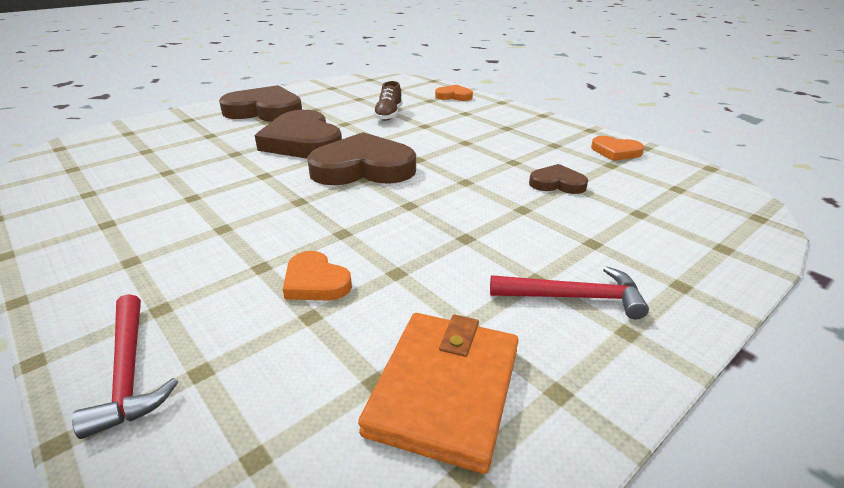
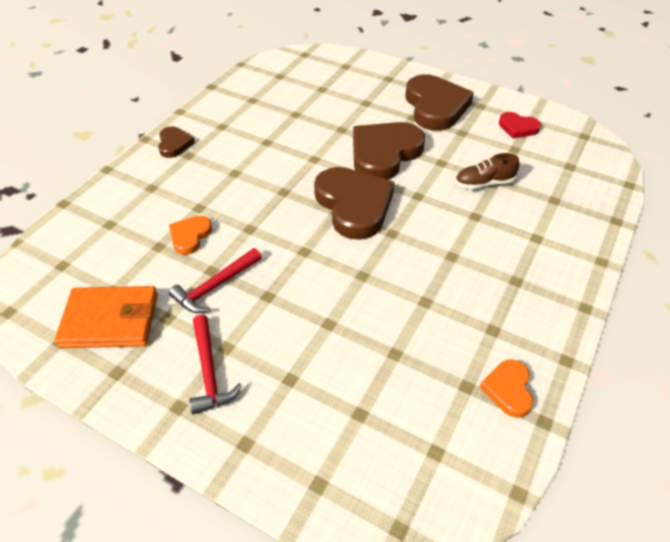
camera: 70 degrees right, 15 degrees up
(129, 372) = (105, 201): red hammer -> red hammer (215, 286)
(335, 92) = (518, 128): none -> red heart
(454, 96) = (585, 215): orange heart -> none
(557, 183) = (392, 342): brown heart -> brown heart (174, 144)

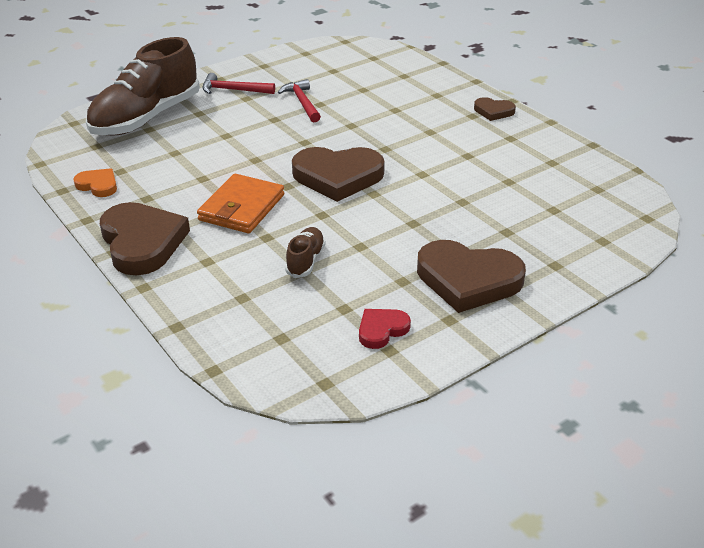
camera: 115 degrees right, 10 degrees down
(110, 320) = (307, 67): orange wallet -> orange wallet (241, 207)
(190, 236) = (363, 101): orange heart -> none
(335, 434) = (146, 118): none -> brown shoe
(384, 154) = (401, 215): brown heart -> brown heart (142, 242)

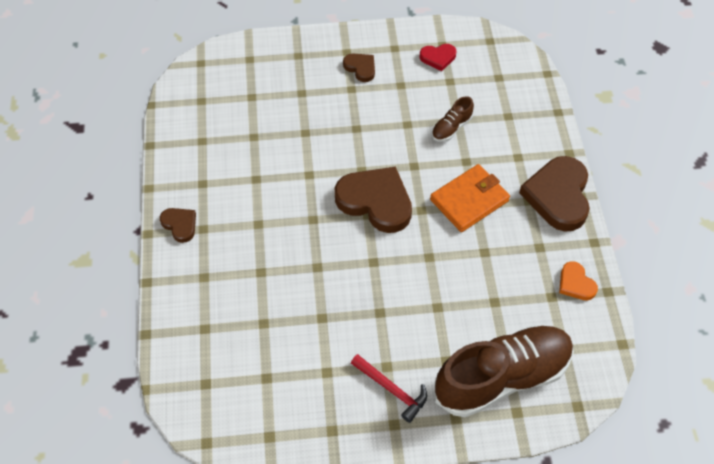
camera: 150 degrees left, 20 degrees up
(302, 102) = (337, 328): red hammer -> none
(468, 280) = (360, 68): brown heart -> brown heart, size x0.50

